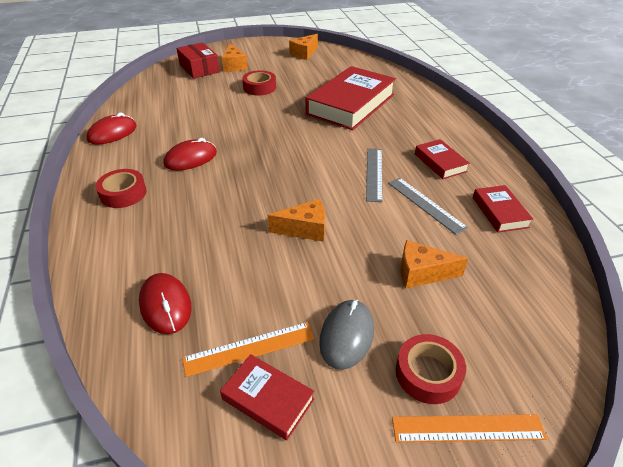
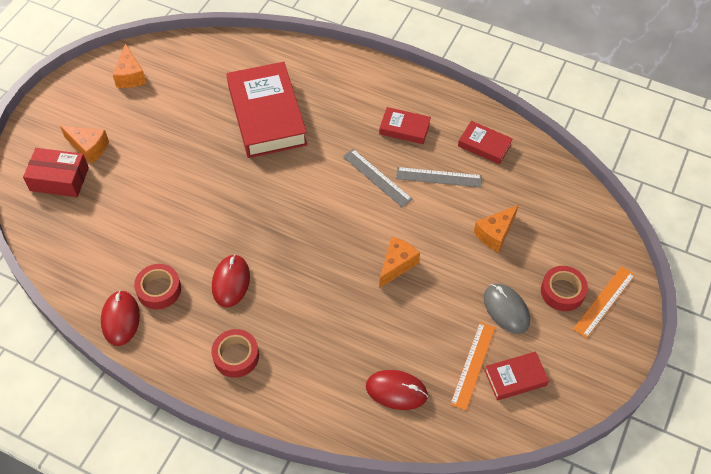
camera: 50 degrees left, 15 degrees up
(259, 87) = (160, 157): red tape -> red tape (159, 289)

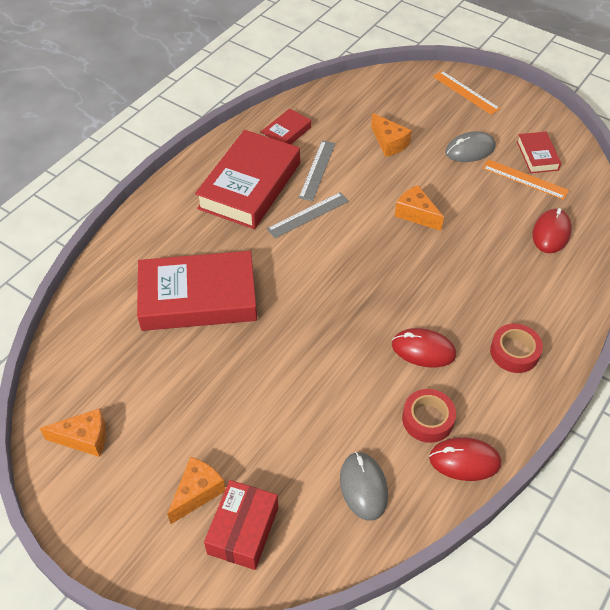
camera: 80 degrees left, 5 degrees down
(95, 249) = (363, 487): none -> grey mouse
(404, 128) = (250, 186): red book -> red book, size x2.11
(562, 291) = (454, 113): red tape -> none

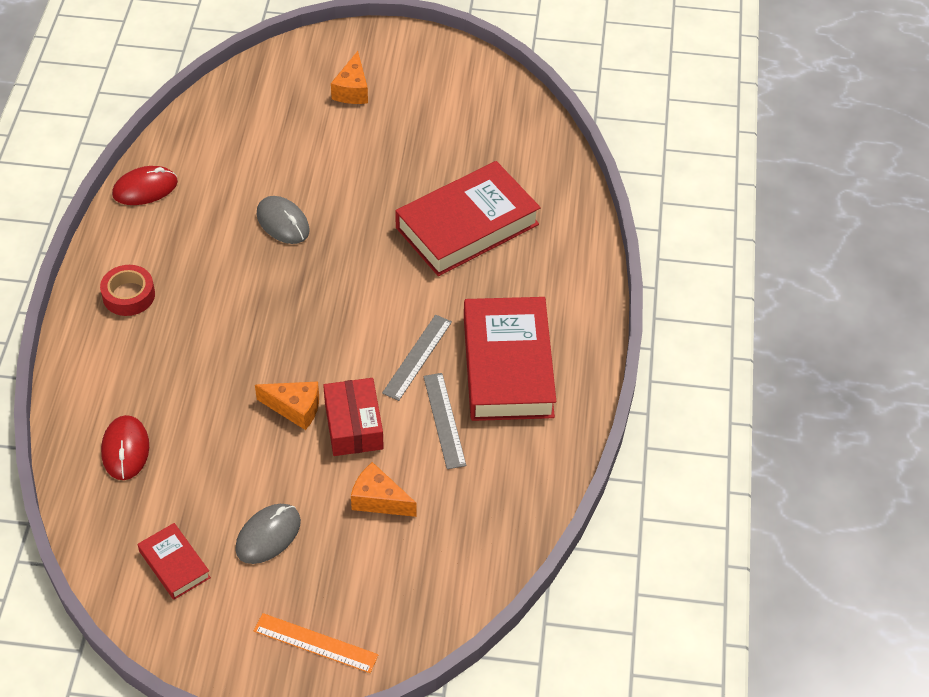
camera: 150 degrees right, 0 degrees up
(84, 438) = (469, 89): orange cheese -> none
(243, 530) = (301, 82): red box -> red box (353, 425)
(286, 133) = (518, 458): red book -> none
(363, 487) = (222, 140): grey mouse -> grey mouse (283, 222)
(423, 350) = (220, 263): red mouse -> none
(427, 419) = (190, 207): red tape -> none
(525, 179) = (180, 517): orange ruler -> none

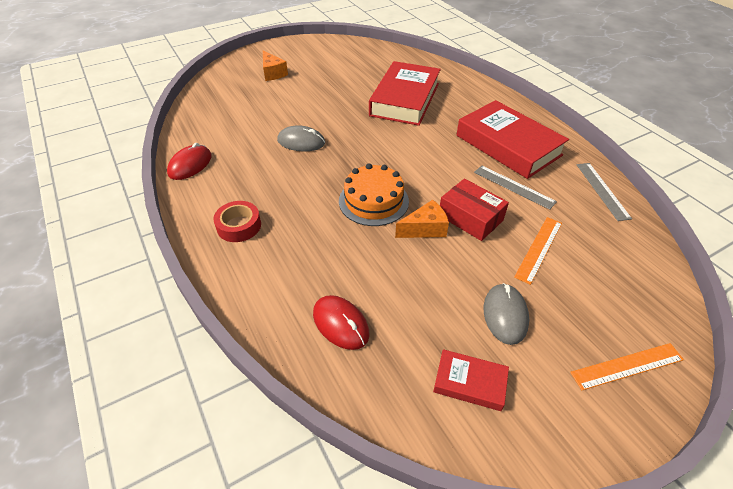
camera: 35 degrees left, 5 degrees down
(280, 345) = (373, 201): none -> orange cake
(379, 500) = (538, 249): orange cheese -> orange ruler
(417, 357) = (458, 165): grey ruler -> grey ruler (602, 190)

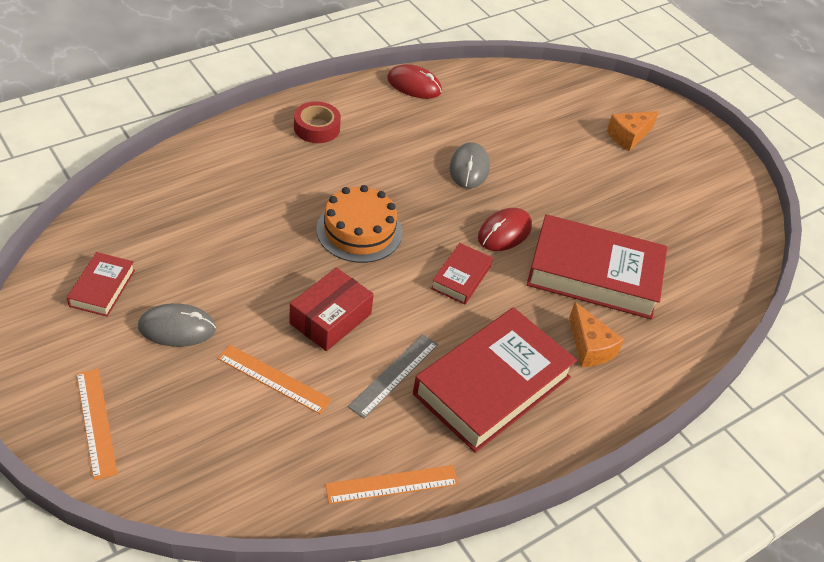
camera: 80 degrees right, 0 degrees up
(341, 324) = (182, 202): red mouse -> red mouse (504, 232)
(416, 152) = (461, 277): none -> red book
(425, 229) = (311, 273): orange cheese -> orange cheese (589, 347)
(602, 190) = (392, 484): grey ruler -> orange ruler

